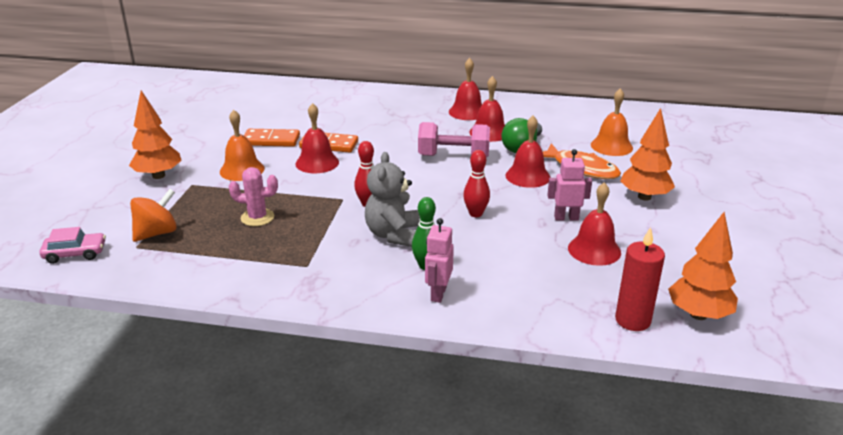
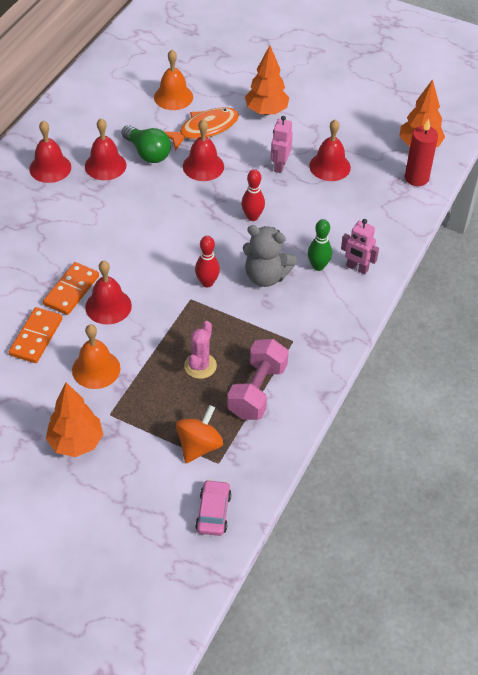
camera: 75 degrees left, 20 degrees up
(157, 233) = (199, 446): orange spinning top -> orange spinning top turned 60 degrees clockwise
(453, 156) = (143, 203): pink dumbbell -> pink dumbbell (257, 391)

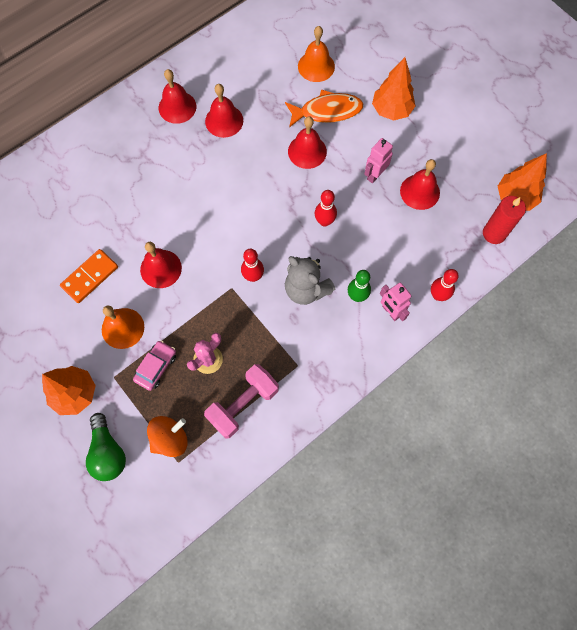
camera: 25 degrees right, 20 degrees up
(71, 290) = (138, 241): orange domino -> none
(147, 153) = (266, 120): green light bulb -> green light bulb (108, 452)
(213, 512) = (151, 508): pink car -> pink car (156, 367)
(394, 241) = (438, 295): none -> red bowling pin

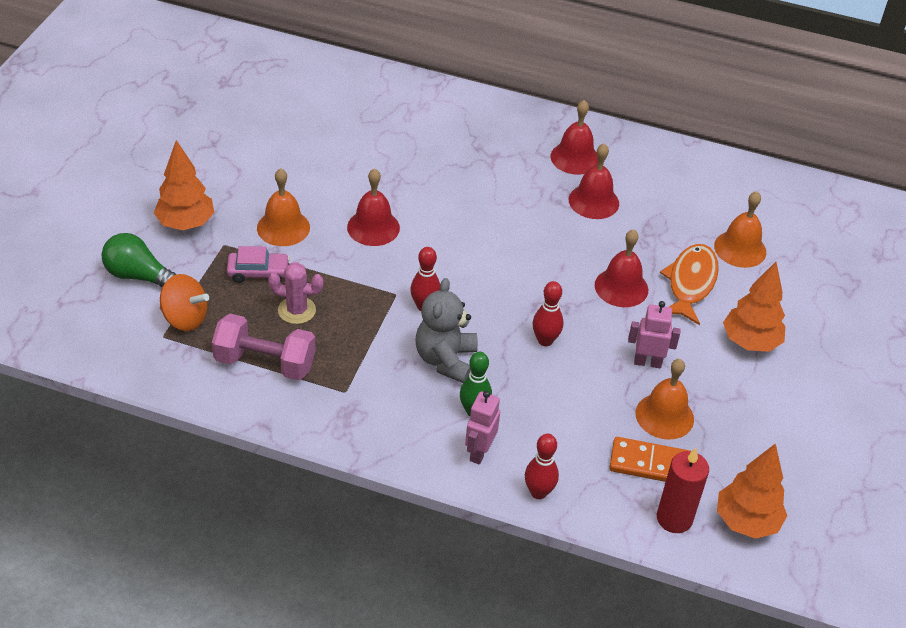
camera: 55 degrees right, 25 degrees down
(90, 277) = (321, 179): orange domino -> orange domino (650, 464)
(108, 452) = (139, 276): green light bulb -> green light bulb turned 75 degrees clockwise
(327, 111) = (690, 283): orange fish -> orange fish turned 120 degrees counterclockwise
(420, 191) = (664, 416): red bell -> orange bell

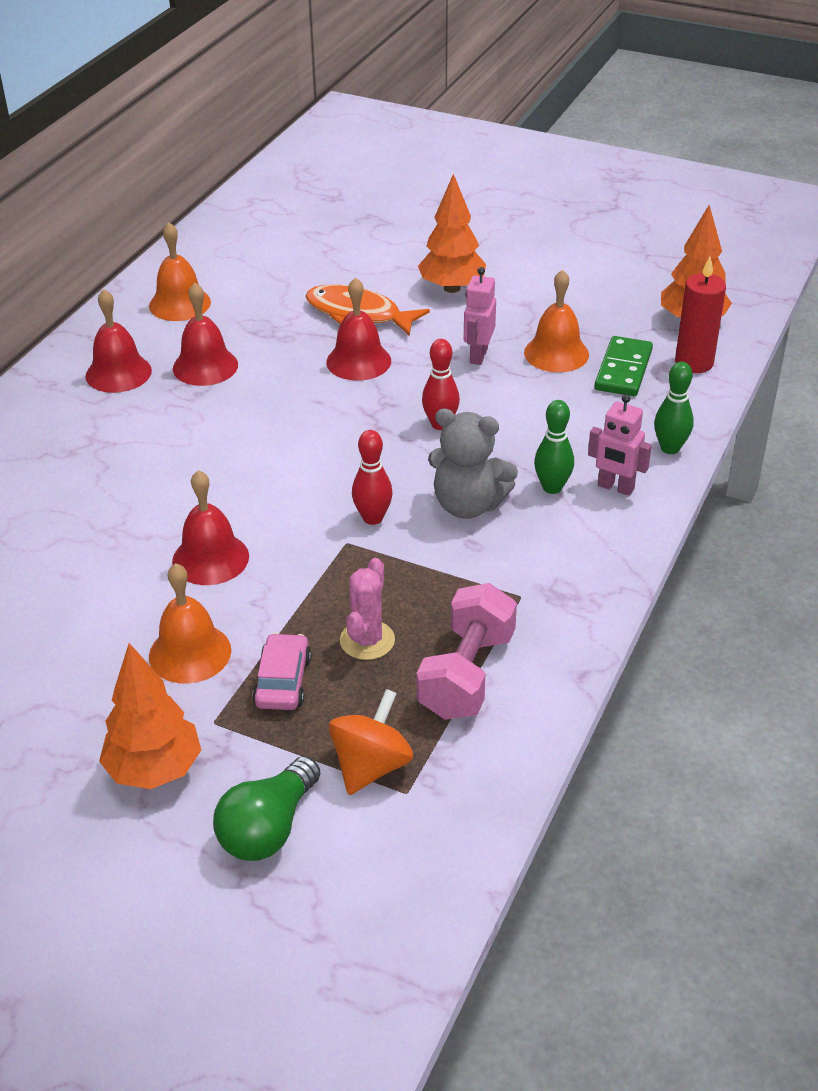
camera: 80 degrees left, 5 degrees down
(538, 492) = (670, 448): red bowling pin -> green bowling pin
(650, 464) = (623, 370): orange domino -> green domino
(740, 249) = (309, 276): orange bell -> orange bell (180, 304)

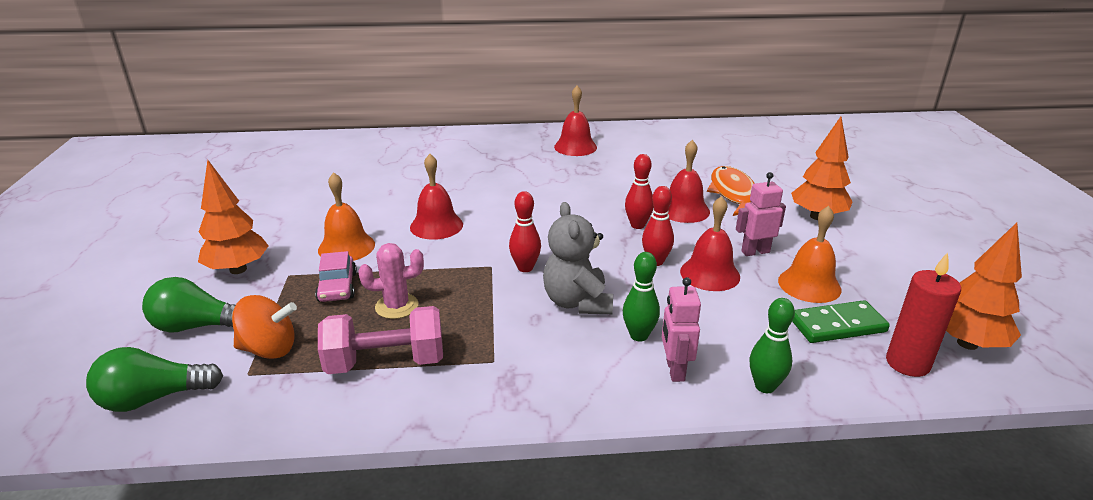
camera: 60 degrees right, 10 degrees down
(180, 304) = (660, 141): orange bell -> none
(205, 366) = (612, 166): red bell -> red bell (710, 274)
(283, 681) = (337, 287): pink car -> pink car turned 105 degrees clockwise
(359, 406) = (637, 225): none -> red bowling pin
(395, 882) = (153, 398): none -> green light bulb

